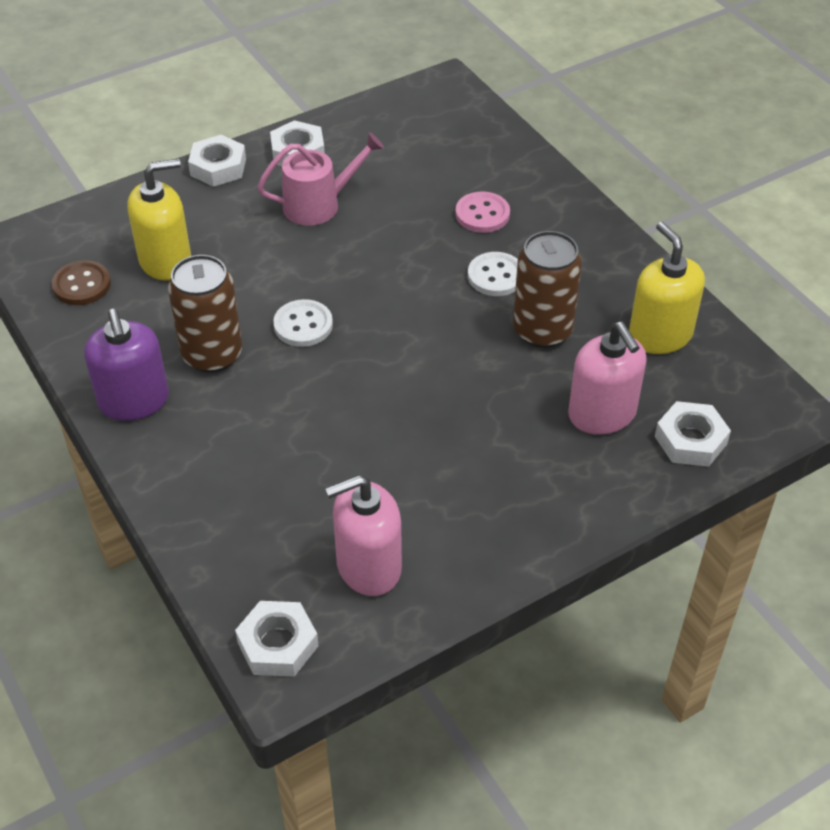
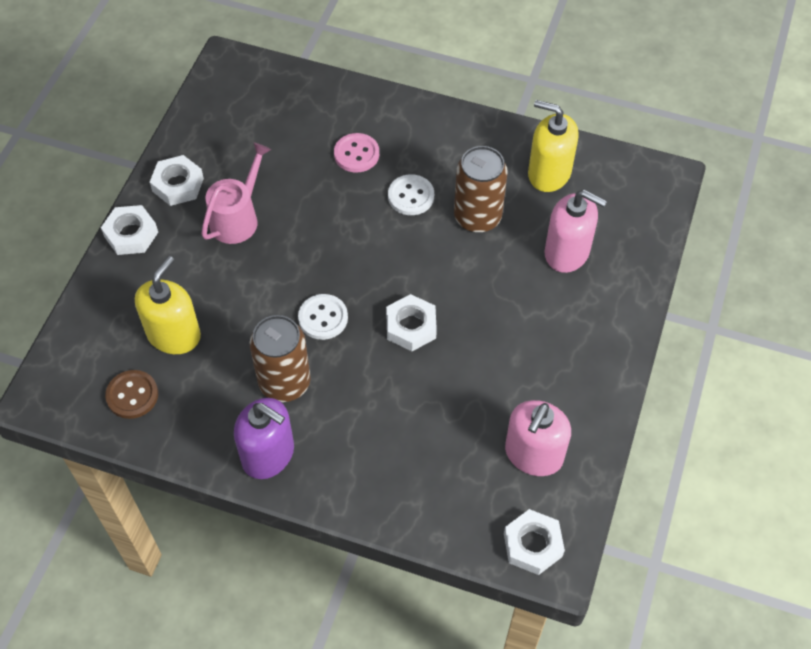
camera: 40 degrees left, 10 degrees up
(690, 440) = (631, 235): white nut -> white nut (411, 326)

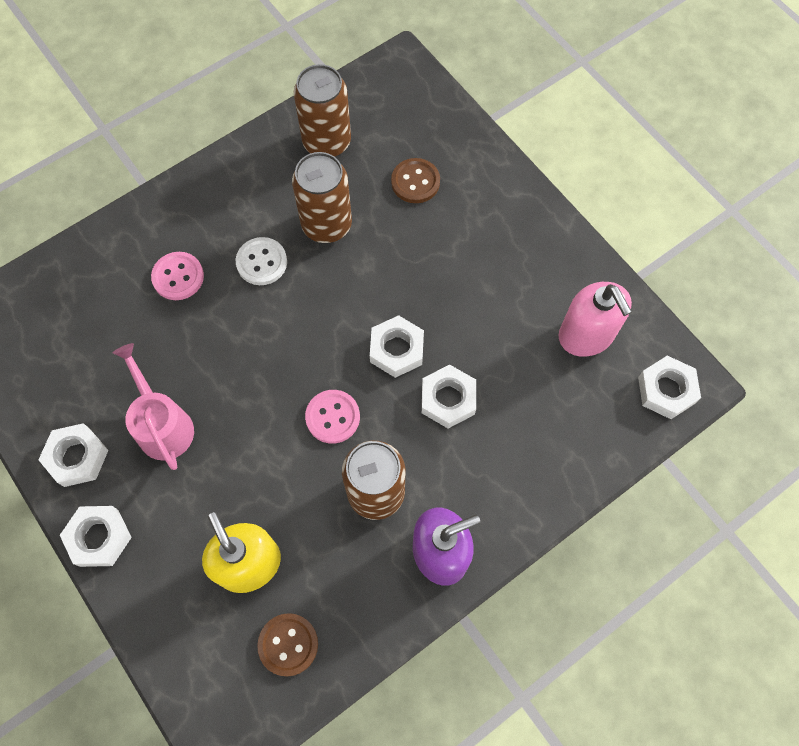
camera: 55 degrees left, 10 degrees up
(323, 318) = (332, 417): white button -> pink button
(397, 386) = (448, 399): none -> white nut
(549, 173) = (327, 142): yellow soap dispenser -> brown can
(567, 252) = (415, 182): pink soap dispenser -> brown button

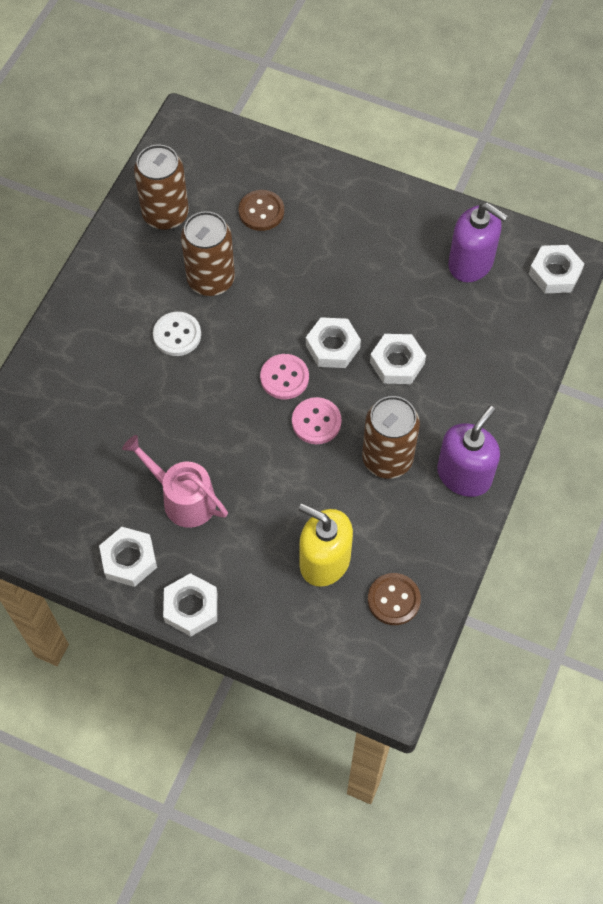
camera: 30 degrees left, 5 degrees down
(178, 277) = (114, 381): pink button -> pink button (284, 378)
(586, 335) = (471, 263): pink soap dispenser -> purple soap dispenser

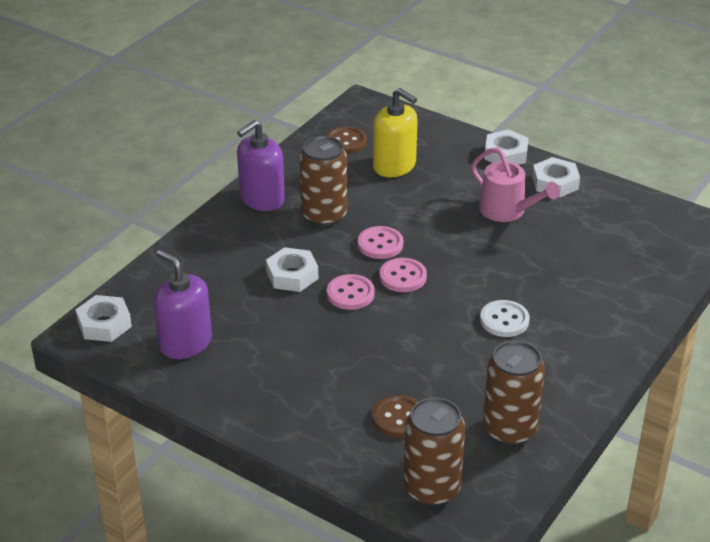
camera: 170 degrees left, 25 degrees down
(211, 279) = (464, 361): brown can -> brown can (431, 488)
(332, 346) = (350, 294): white nut -> pink button

